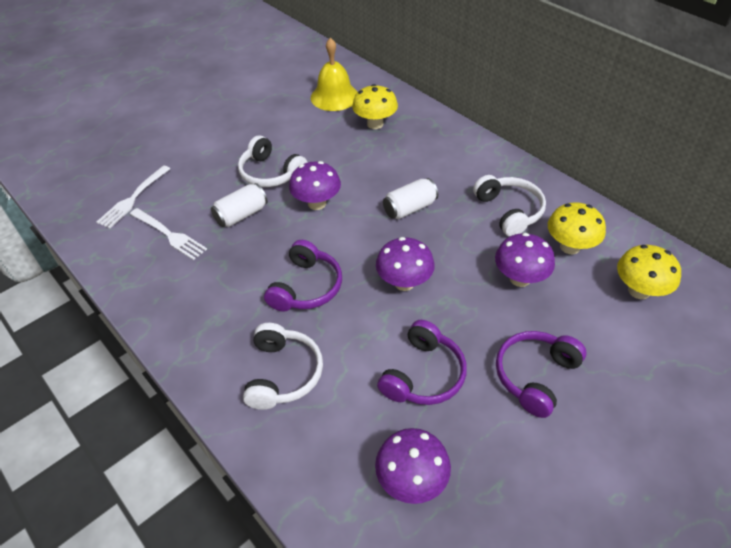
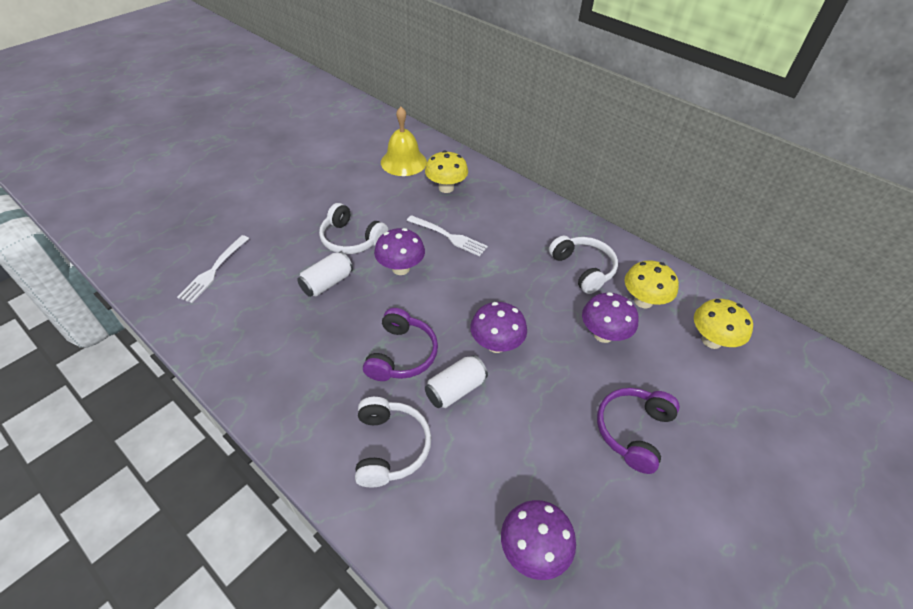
camera: 10 degrees left, 0 degrees up
(169, 235) = (256, 307): white fork -> white fork (449, 236)
(410, 208) = (490, 270): white can -> white can (455, 389)
(423, 374) = (528, 437): purple headphones -> none

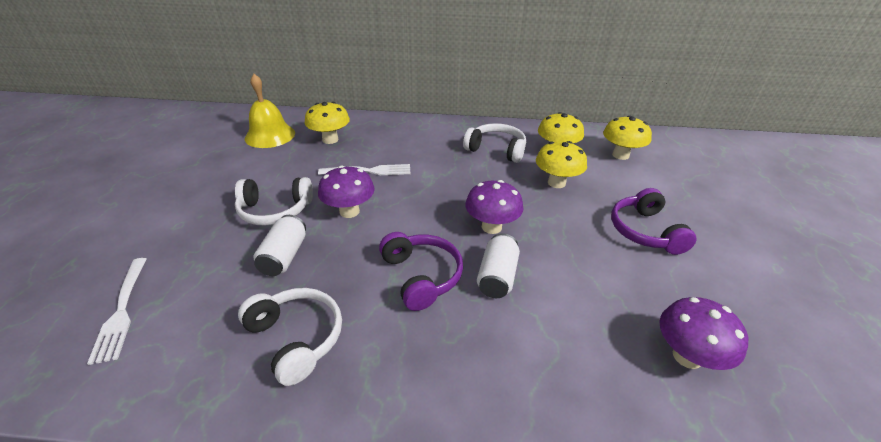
camera: 35 degrees left, 10 degrees down
(390, 447) = (493, 358): white headphones -> white headphones (296, 338)
(603, 334) = (556, 183): purple mushroom -> yellow mushroom

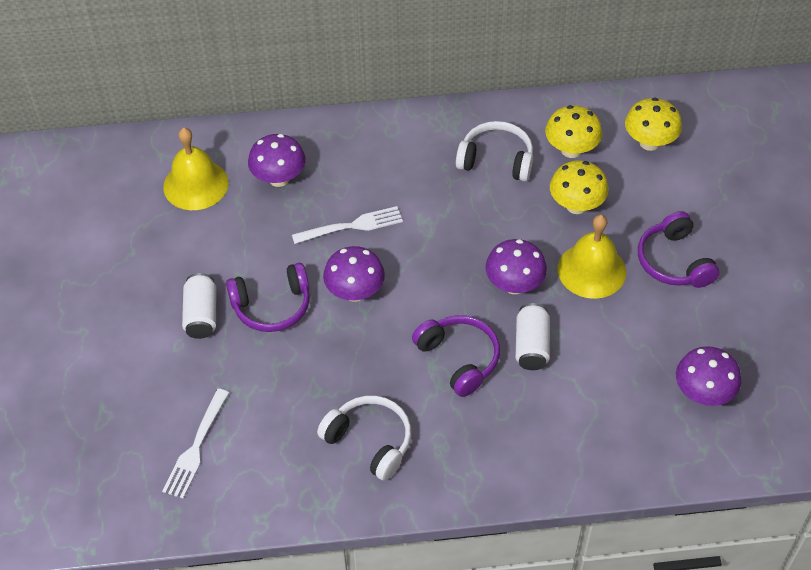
camera: 10 degrees left, 15 degrees up
(122, 311) = (196, 447): white fork -> white fork turned 45 degrees clockwise
(275, 210) = (272, 306): white headphones -> purple headphones
(284, 256) = (314, 362): white can -> white can (201, 315)
(330, 140) = (279, 178): yellow mushroom -> purple mushroom
(565, 226) = (591, 270): none -> yellow bell

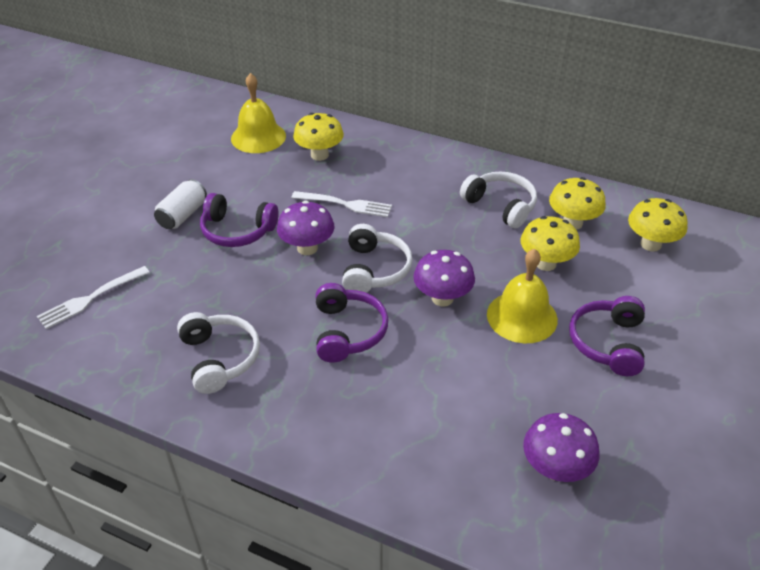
camera: 30 degrees right, 10 degrees down
(279, 178) = (319, 155): purple mushroom -> yellow mushroom
(434, 285) = (374, 269): none -> white headphones
(531, 345) = (419, 350): white can -> none

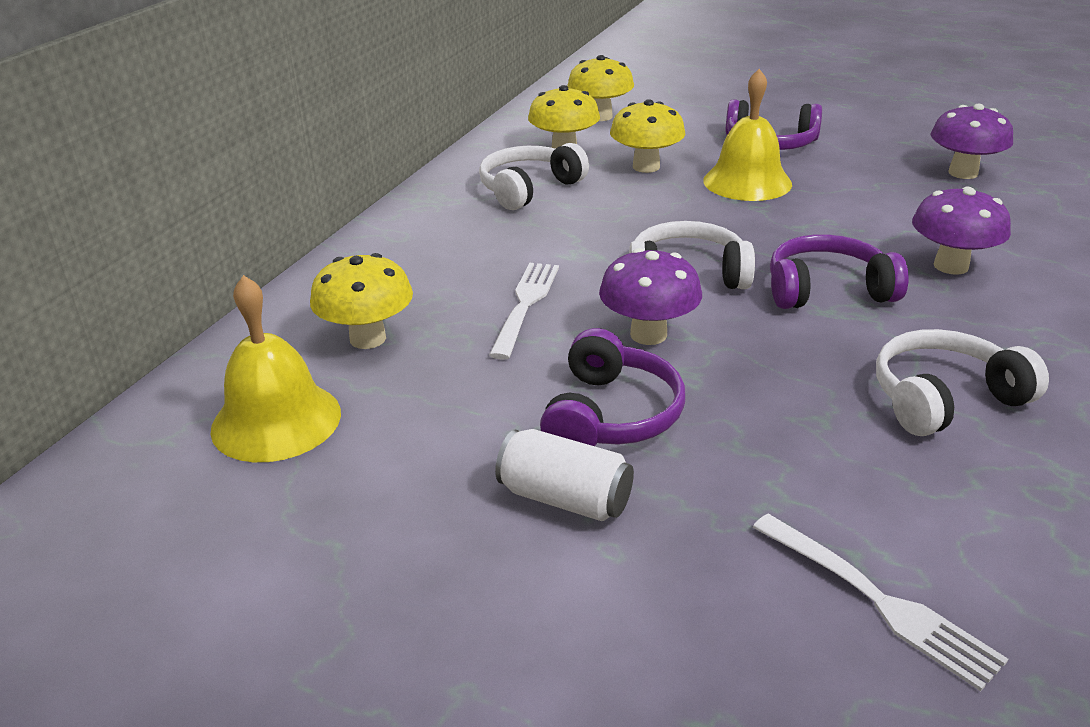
camera: 90 degrees left, 10 degrees down
(442, 298) = (732, 226): purple mushroom -> purple mushroom (951, 266)

